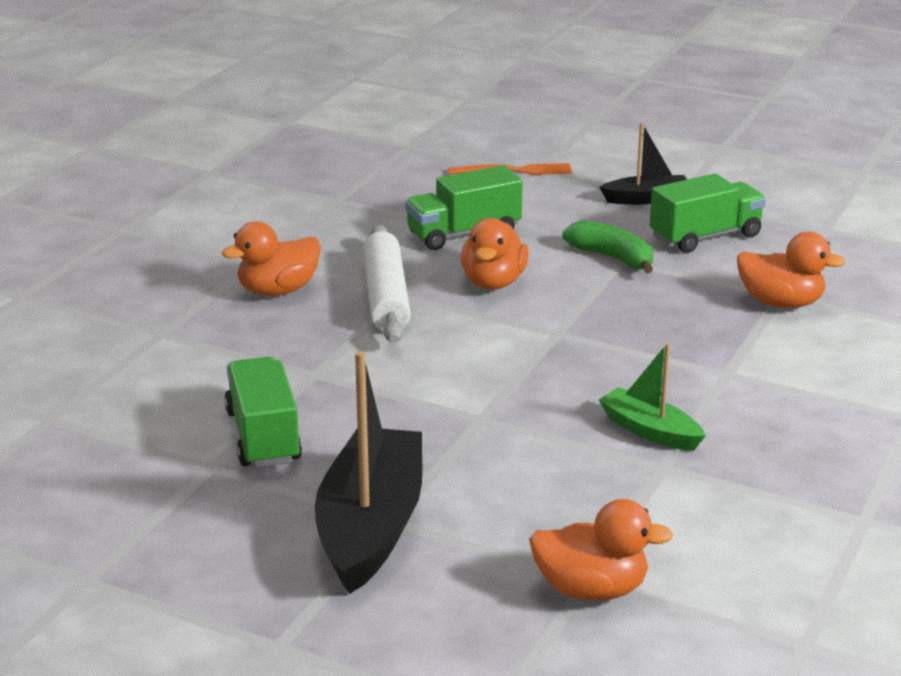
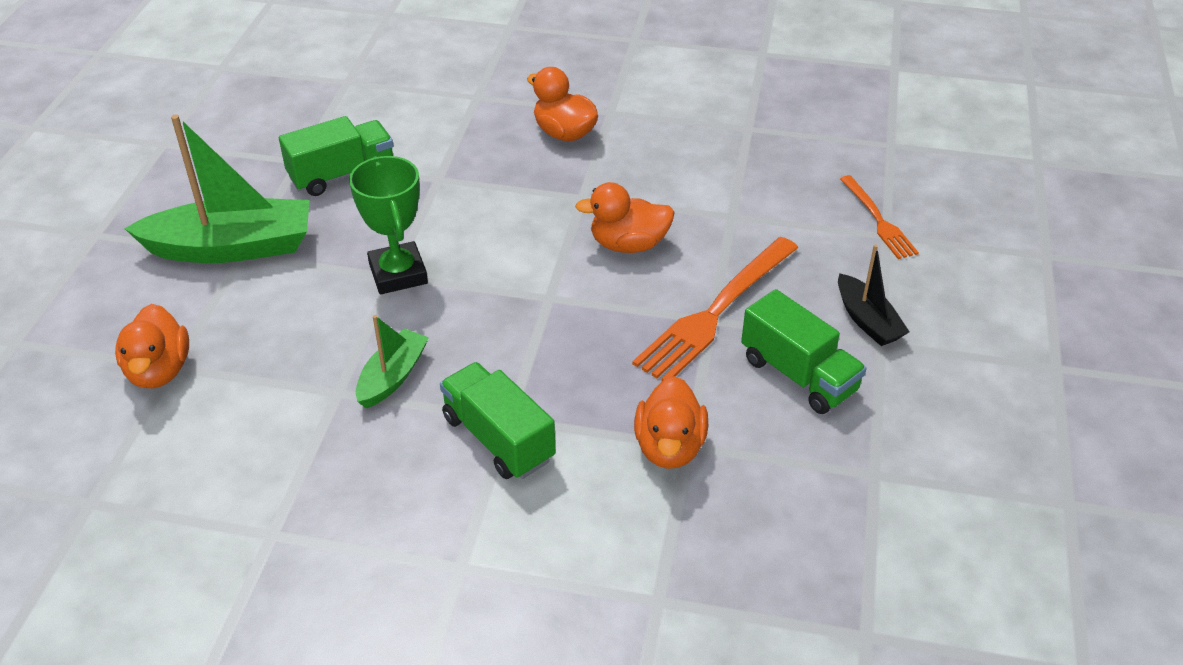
camera: 75 degrees right, 15 degrees up
(370, 527) = (232, 247): black boat -> green boat
(385, 297) = (576, 189): white rolling pin -> none
(463, 234) = (718, 211): green truck -> green truck (498, 439)
(480, 414) = (398, 274): none -> green trophy
(612, 257) = (715, 312): green banana -> orange fork

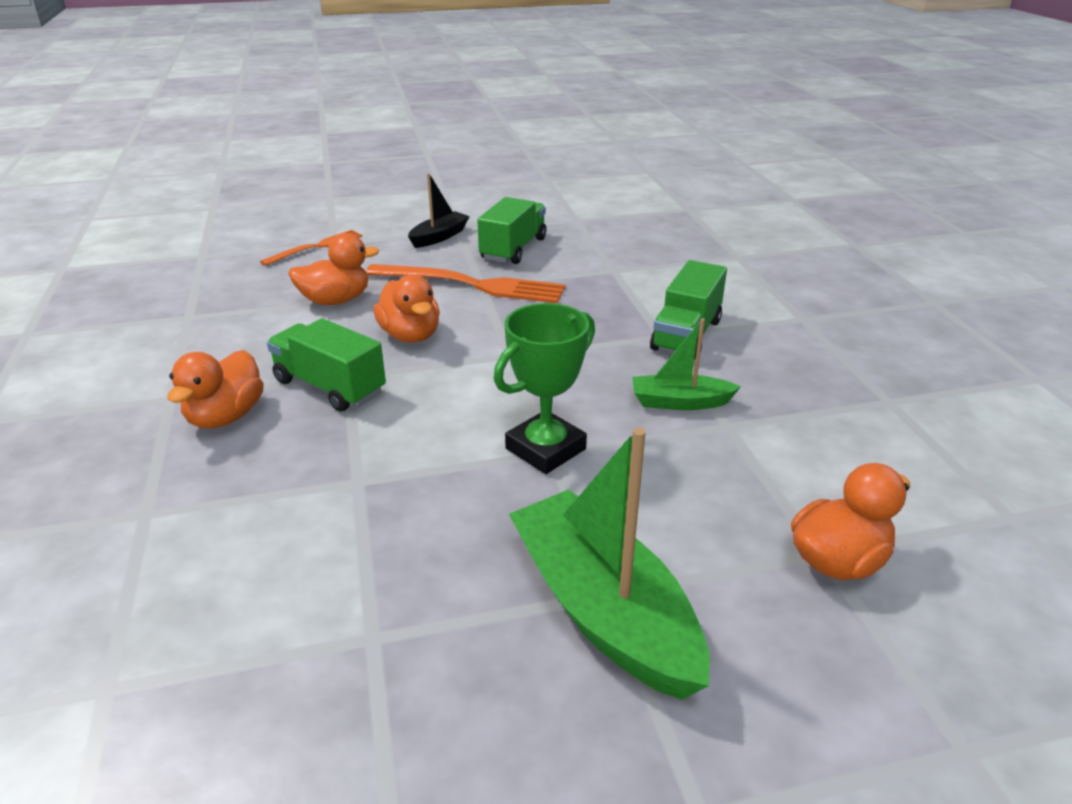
camera: 115 degrees left, 10 degrees down
(342, 174) = (386, 572): green truck -> green truck (329, 387)
(669, 447) = (622, 275): orange duck -> orange duck (336, 300)

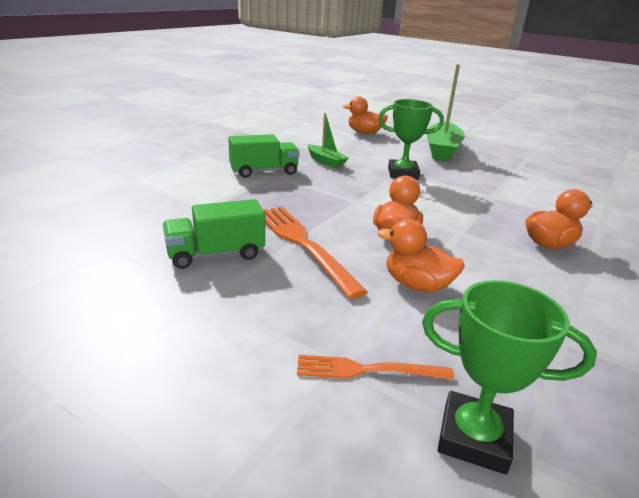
camera: 135 degrees left, 5 degrees down
(234, 250) = (474, 438): none -> green trophy
(329, 387) = (476, 232): green truck -> none
(439, 237) = (237, 303): black boat -> none

